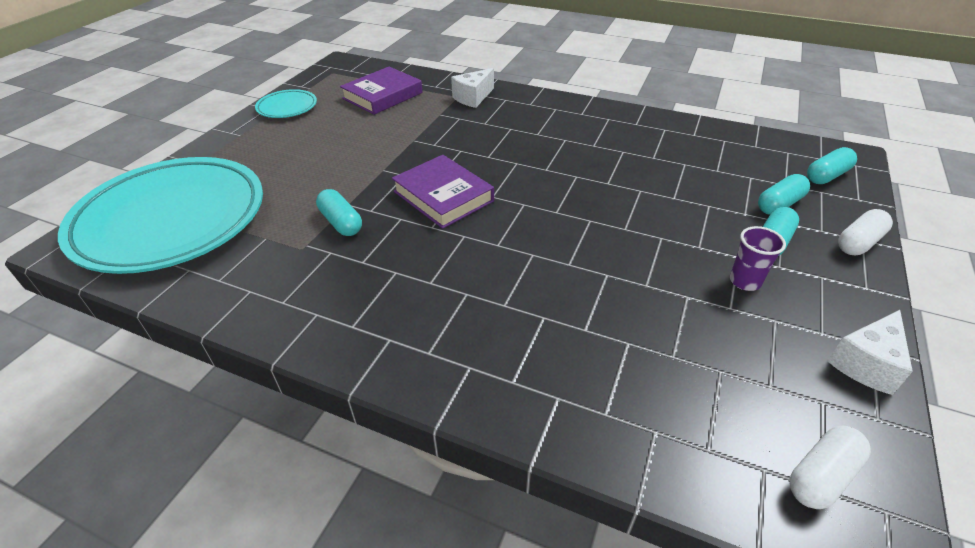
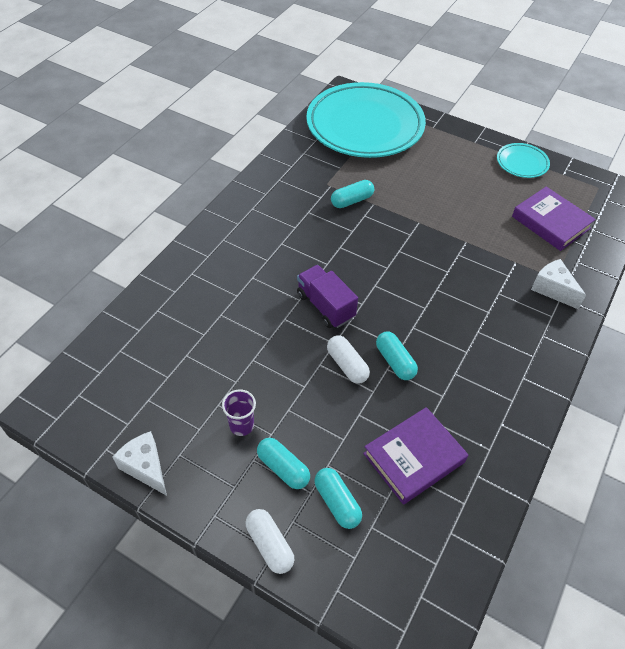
camera: 95 degrees right, 10 degrees up
(443, 196) = (377, 255): purple book -> purple book (414, 458)
(537, 231) = (325, 306): none -> purple truck
(821, 475) = (85, 398): white capsule -> white capsule (347, 365)
(827, 176) = (383, 581): turquoise capsule -> turquoise capsule (395, 361)

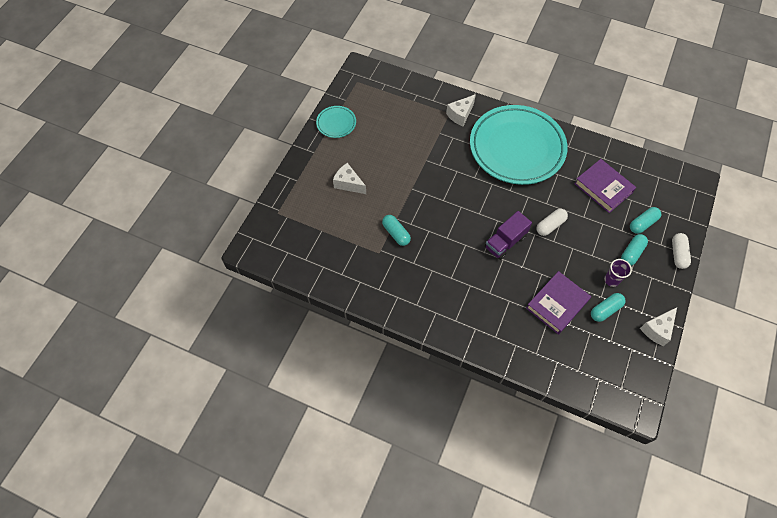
camera: 95 degrees left, 10 degrees up
(269, 545) = (678, 254): white capsule -> white capsule turned 45 degrees counterclockwise
(365, 126) = (300, 230): turquoise plate -> turquoise plate (516, 148)
(395, 361) = (540, 199): turquoise capsule -> turquoise capsule (605, 310)
(427, 167) = (348, 184): none -> white cheese
(550, 222) = (398, 111): purple book -> purple book (557, 304)

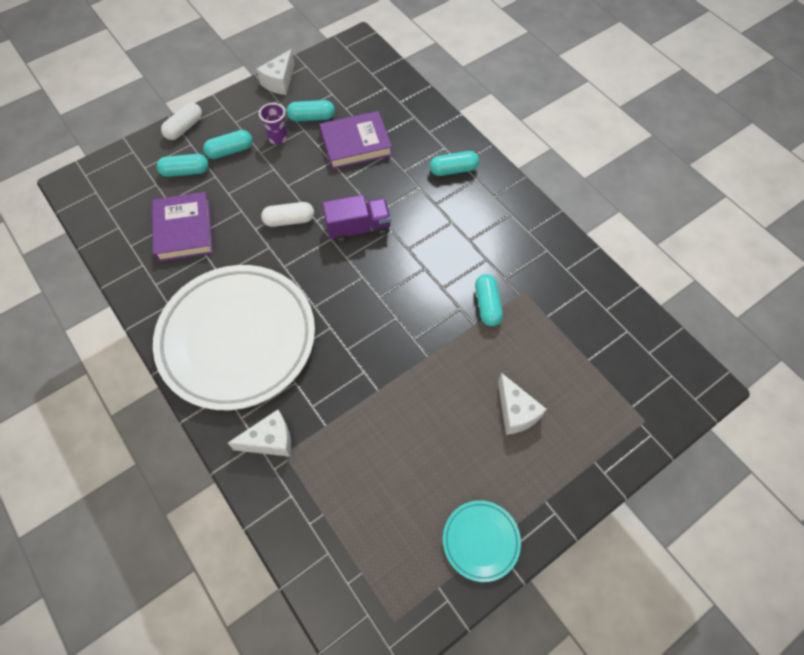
camera: 150 degrees left, 0 degrees up
(476, 319) = (453, 170): none -> turquoise capsule
(516, 148) = (237, 339): turquoise plate -> white plate
(657, 329) = (279, 82): white cheese -> white cheese turned 135 degrees clockwise

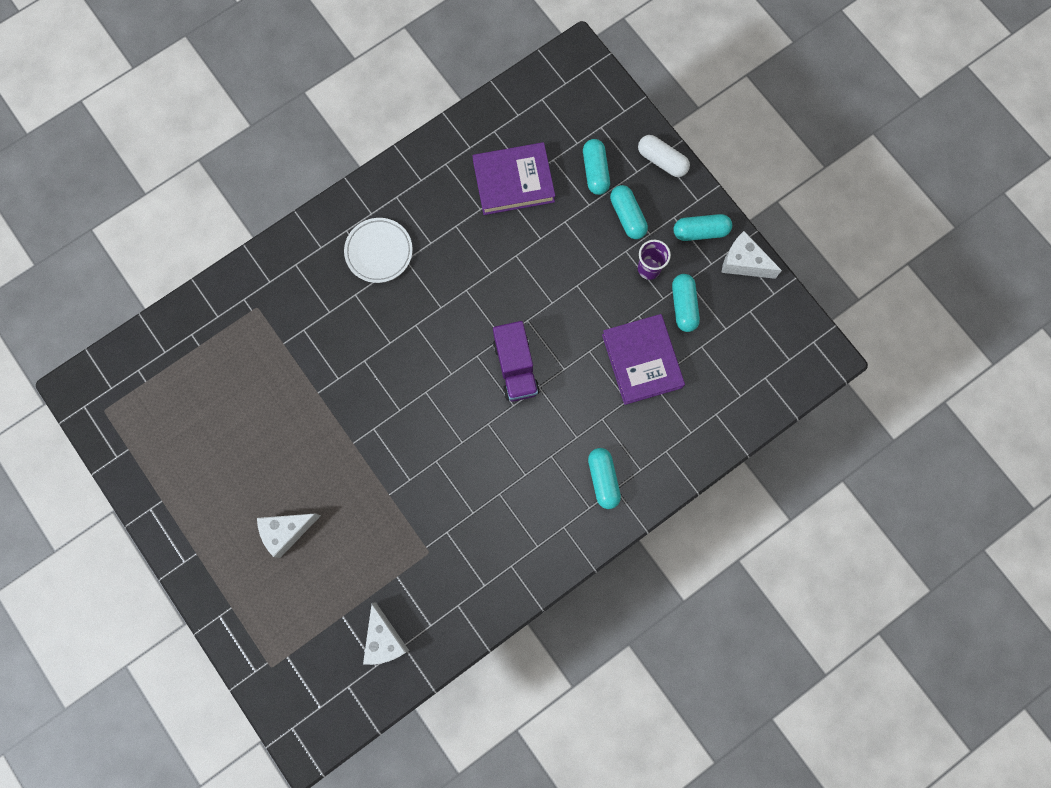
camera: 90 degrees right, 15 degrees up
(237, 339) = (379, 252): white plate -> white plate, size x0.42
(270, 440) = (270, 293): white cheese -> white cheese (384, 639)
(289, 220) = (527, 291): white capsule -> none
(481, 541) = (164, 488): turquoise plate -> none
(487, 305) = (412, 510): turquoise capsule -> turquoise capsule (700, 231)

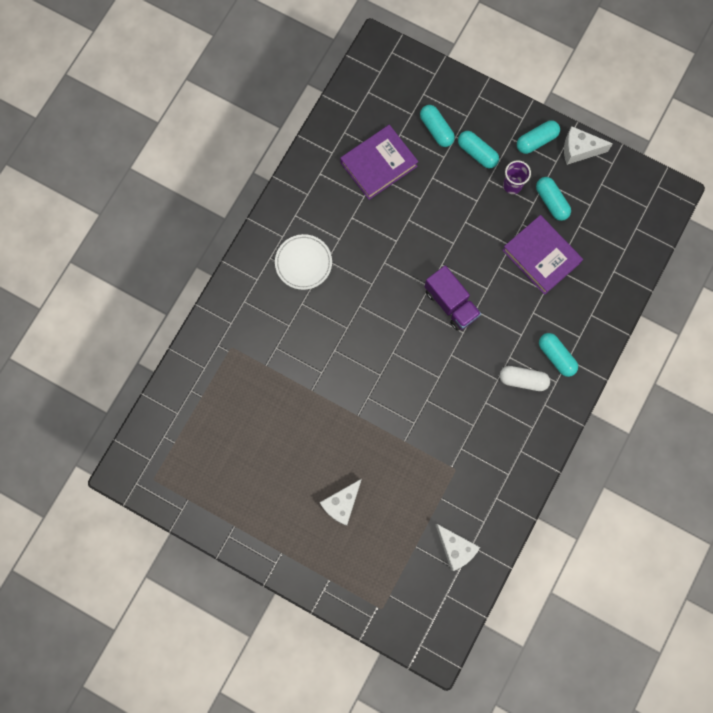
camera: 25 degrees left, 0 degrees up
(662, 161) = (482, 100): white capsule -> white capsule (523, 380)

